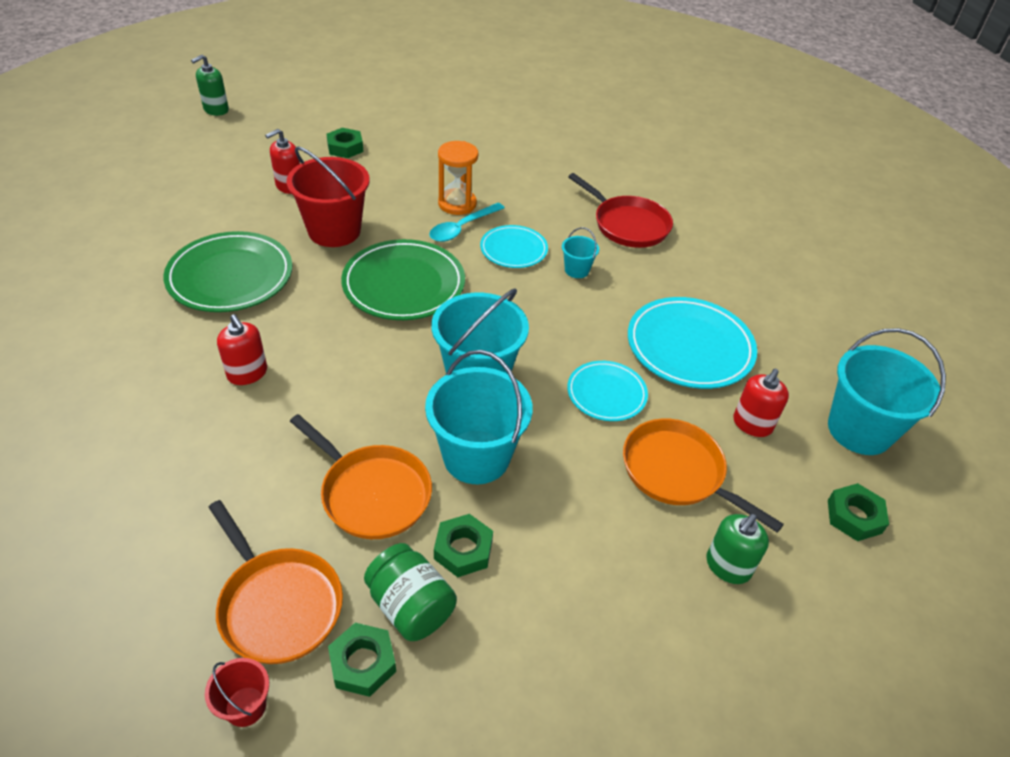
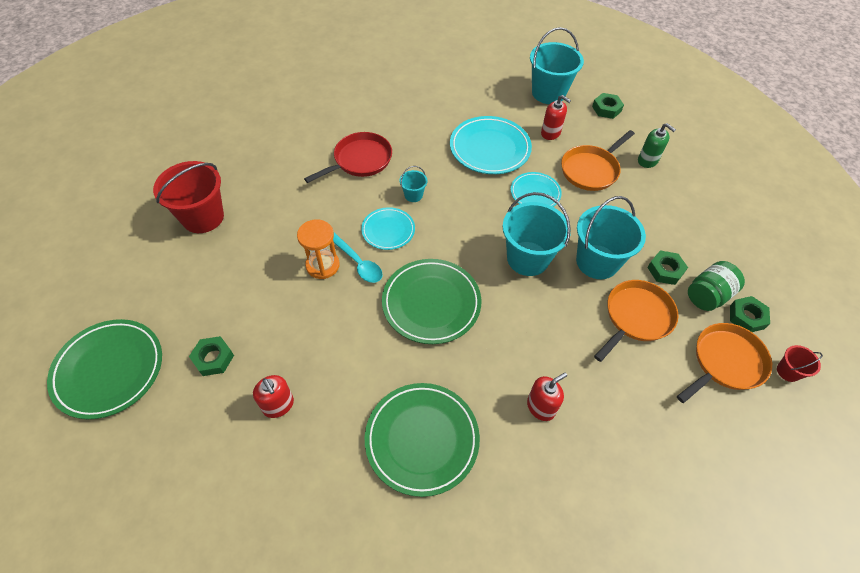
camera: 85 degrees left, 10 degrees up
(216, 110) = (94, 510): green soap dispenser -> none
(334, 231) = (356, 358): red bucket -> red bucket (203, 217)
(340, 100) = (109, 370): none -> green plate

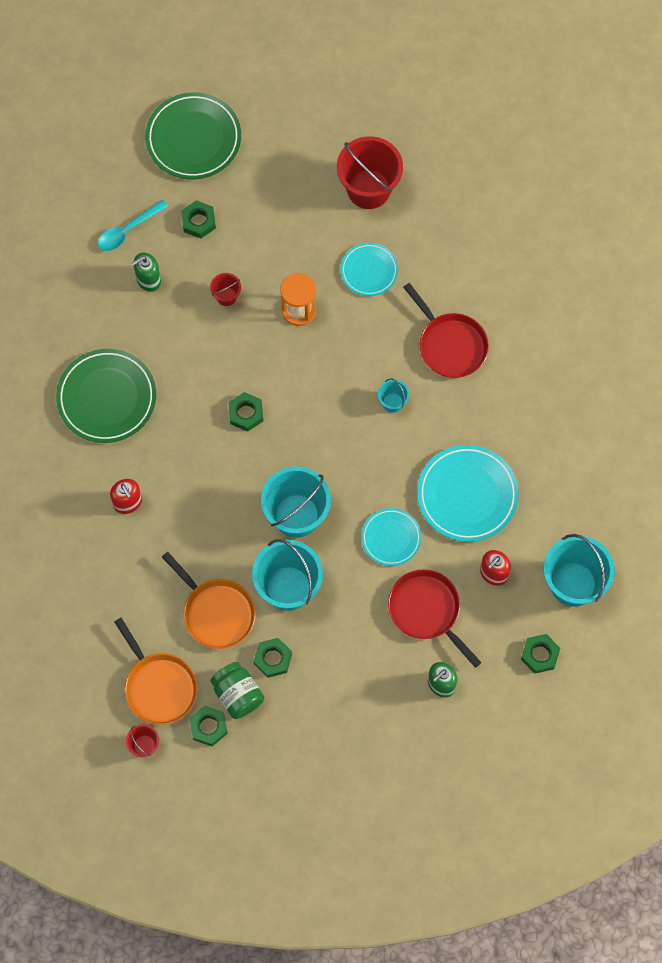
camera: 95 degrees right, 15 degrees up
(278, 405) = (148, 280): red soap dispenser -> green soap dispenser
(304, 327) = (226, 296): none -> red bucket
(358, 263) = (300, 344): turquoise spoon -> turquoise spoon (128, 230)
(388, 230) = (342, 374): turquoise plate -> turquoise plate (369, 271)
(431, 303) = (246, 413): green plate -> green nut
(591, 170) = (427, 611): orange pan -> red pan

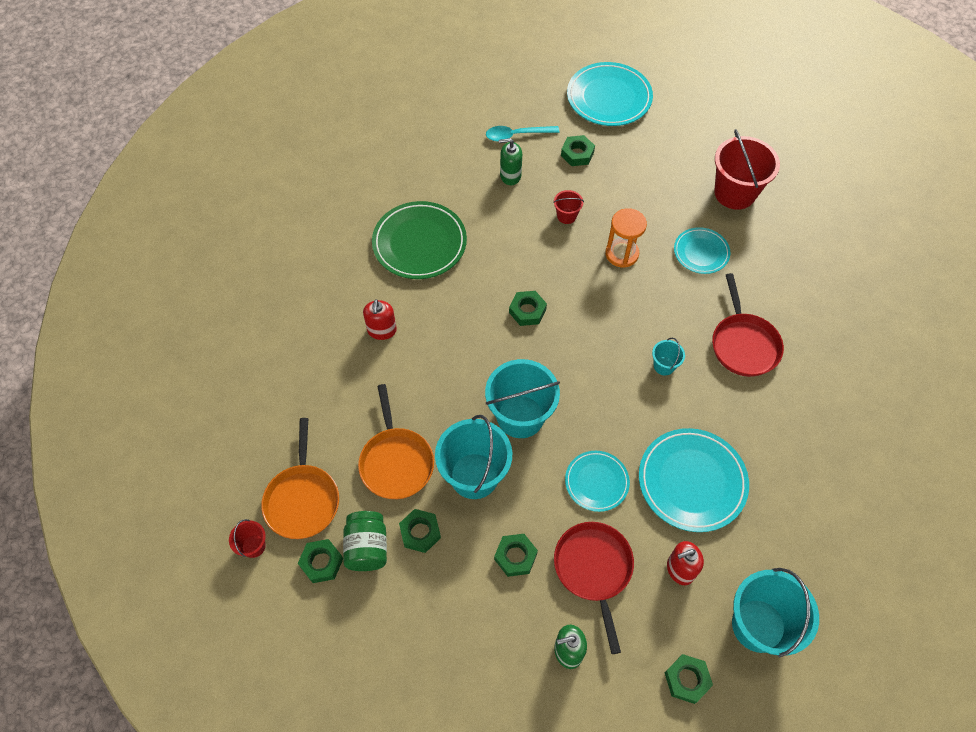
camera: 30 degrees right, 10 degrees down
(193, 139) = (609, 98): green plate -> turquoise plate
(360, 635) = (515, 556): none -> green nut

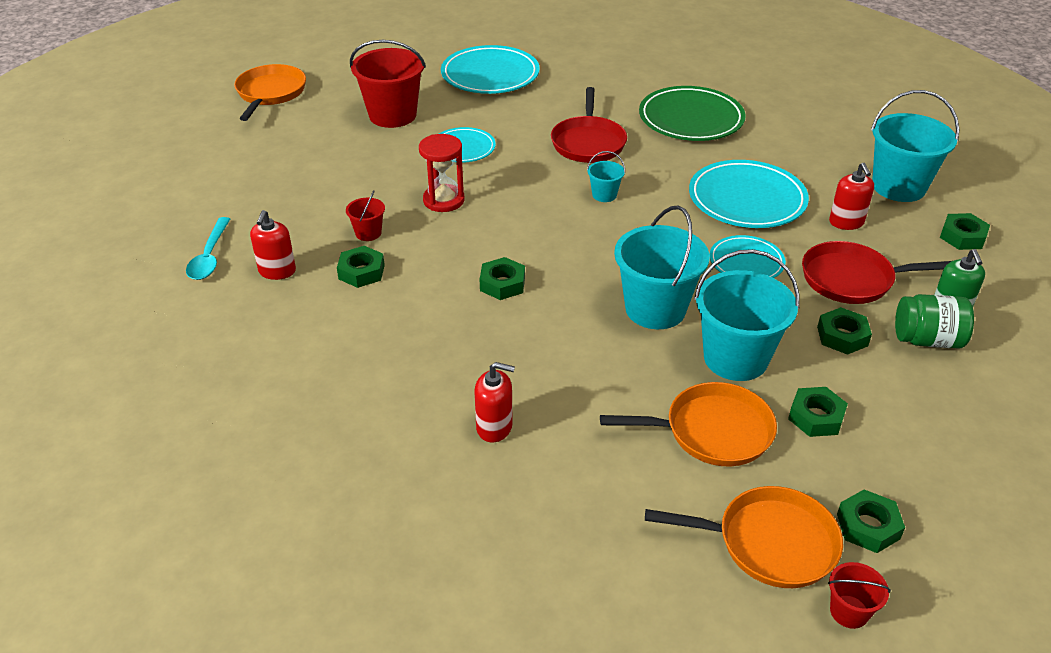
camera: 80 degrees left, 20 degrees down
(367, 547) = (841, 473): green jar -> green jar (927, 340)
(419, 243) = (353, 371): green plate -> green plate (691, 119)
(510, 176) = (277, 271): green soap dispenser -> red soap dispenser
(577, 154) = (273, 211): green nut -> green nut (361, 272)
(609, 98) = (198, 175): turquoise plate -> turquoise plate (490, 75)
(621, 254) = (443, 200): orange hourglass -> red hourglass
(737, 104) = (270, 93): none -> orange pan
(743, 344) = (588, 142): red pan -> red pan turned 90 degrees clockwise

